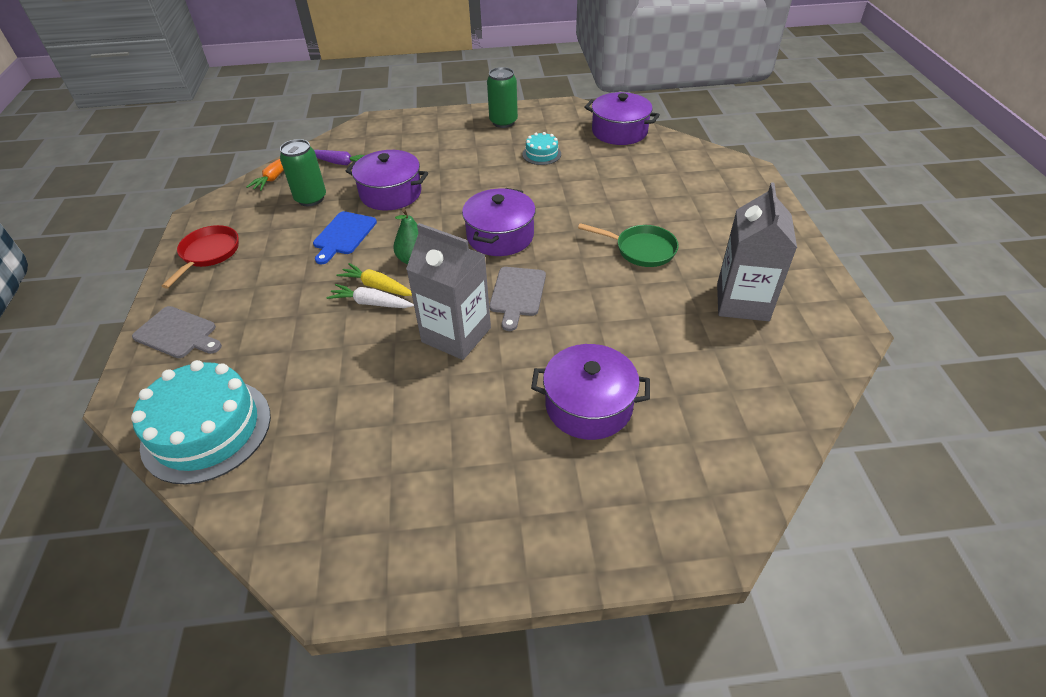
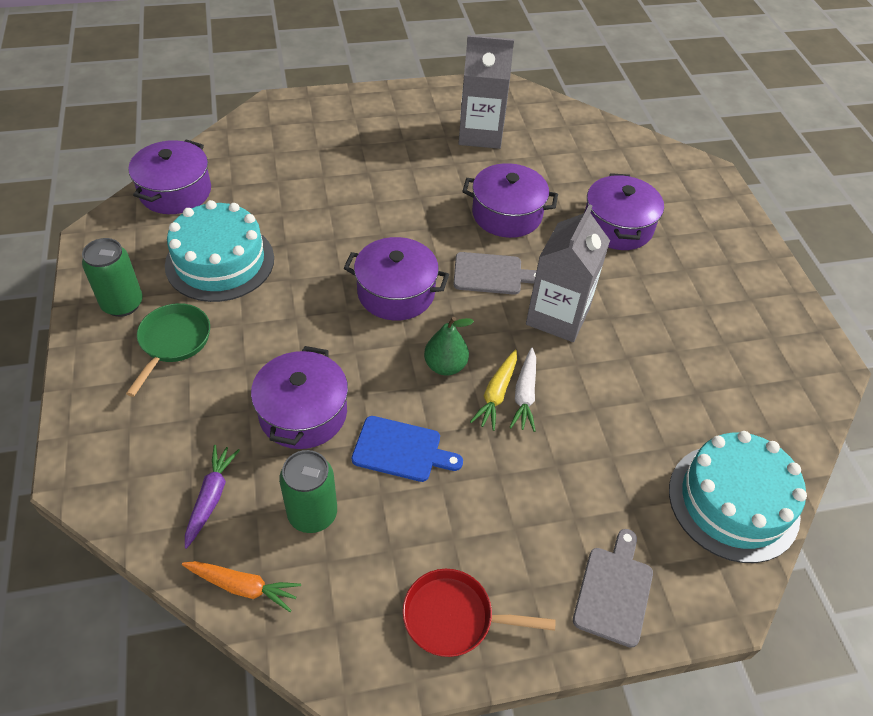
camera: 100 degrees left, 5 degrees up
(541, 154) = (220, 261): turquoise cake -> turquoise cake, size x2.09
(604, 312) = (507, 214): none -> purple pot
(641, 249) = (413, 187): green pan -> green pan (173, 342)

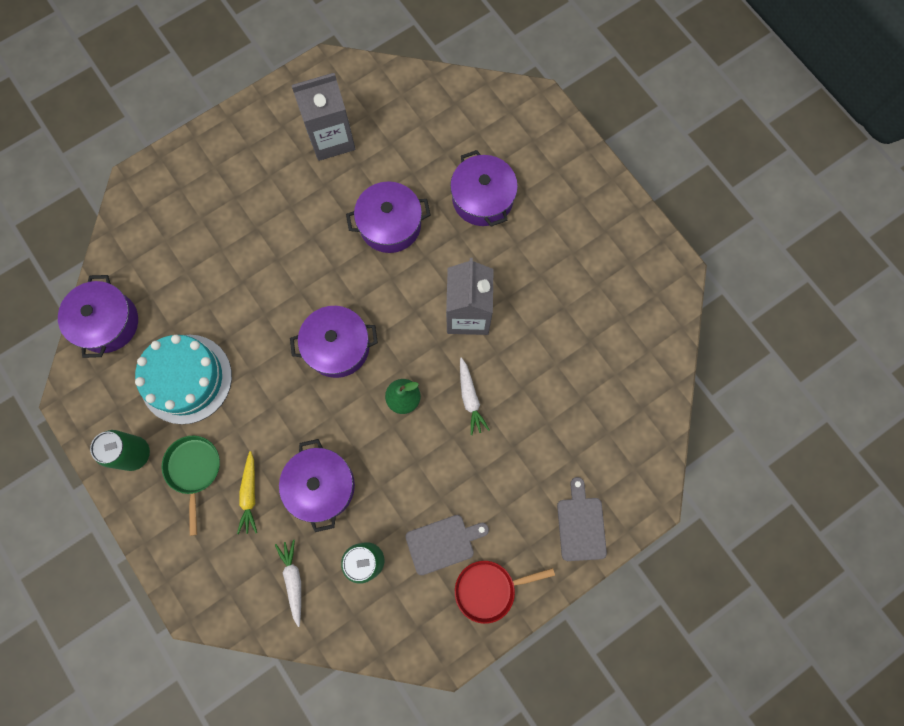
camera: 20 degrees left, 25 degrees up
(211, 497) = (293, 580): purple carrot -> white carrot
(243, 587) = (348, 631): orange carrot -> none
(401, 450) = (403, 484): blue cutting board -> none
(492, 274) = (403, 295): grey cutting board -> grey cutting board (443, 543)
(496, 394) = (450, 407): yellow carrot -> yellow carrot (250, 494)
(733, 502) = (637, 422): turquoise cake -> none

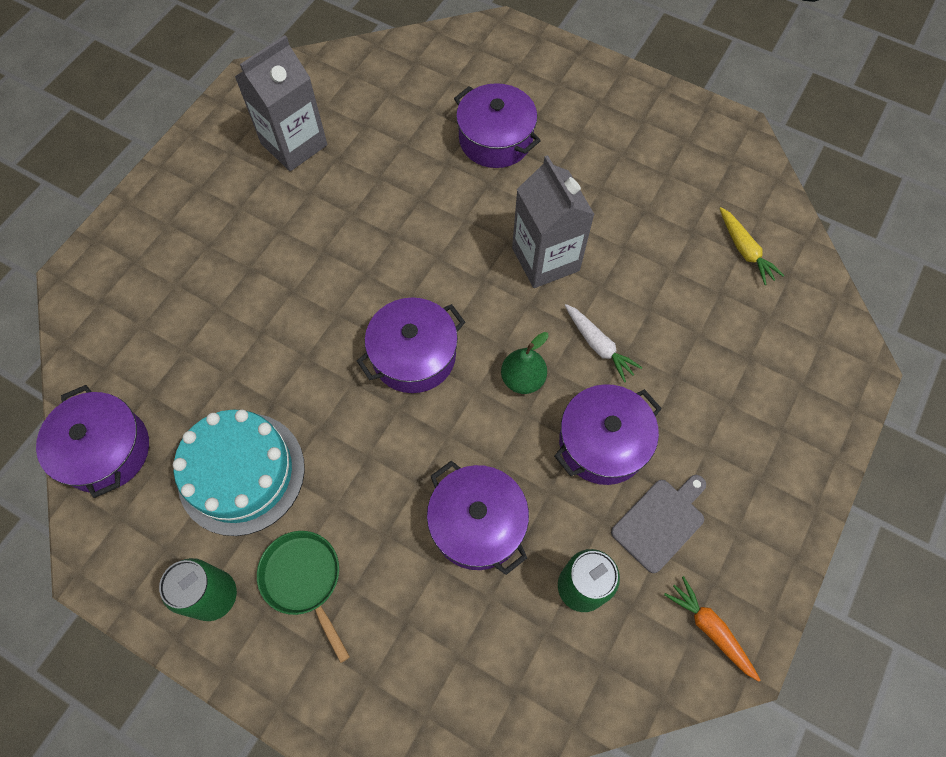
camera: 25 degrees left, 10 degrees down
(250, 494) = (392, 576): yellow carrot -> yellow carrot (744, 250)
(293, 580) = (502, 658): white carrot -> none
(390, 225) = (407, 204): purple pot -> purple pot (602, 443)
(435, 628) = (710, 629): none -> orange carrot
(489, 589) = (745, 550): red pan -> none
(581, 525) = (802, 427): grey cutting board -> none

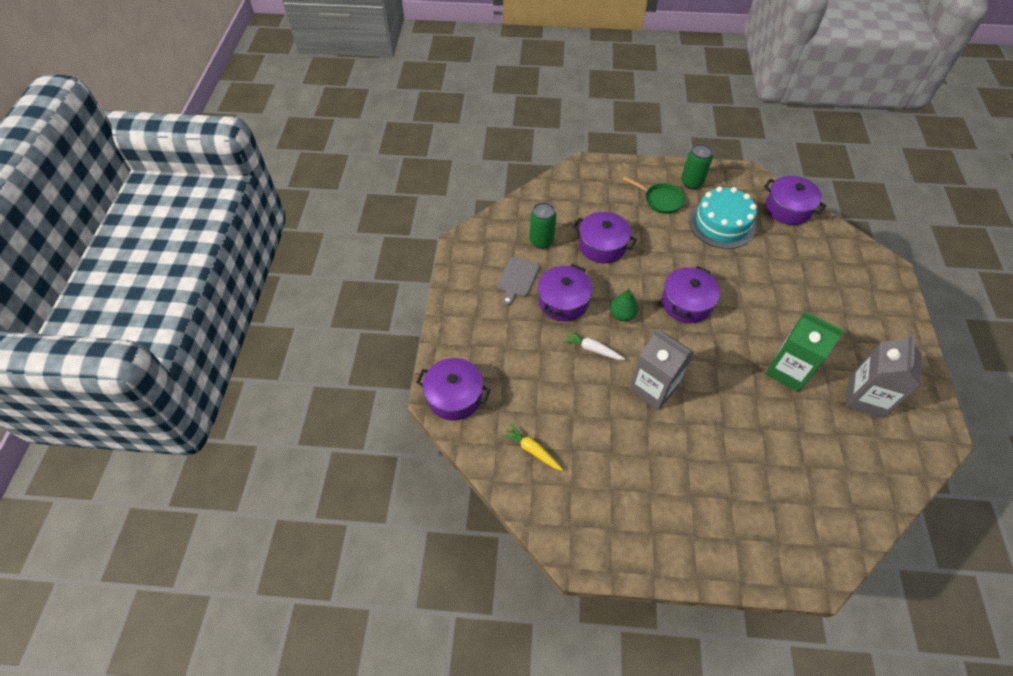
camera: 155 degrees right, 10 degrees down
(355, 208) = (788, 371): none -> green carton
(495, 139) = (744, 463): purple pot -> purple pot (454, 396)
(710, 629) = (477, 248): orange carrot -> none

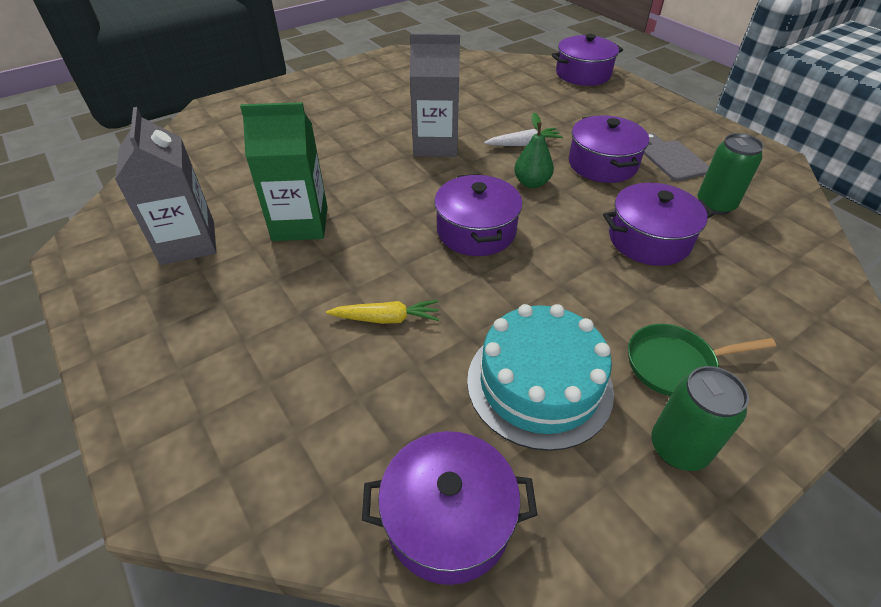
camera: 140 degrees right, 10 degrees down
(532, 450) = (489, 76): yellow carrot -> yellow carrot (386, 318)

